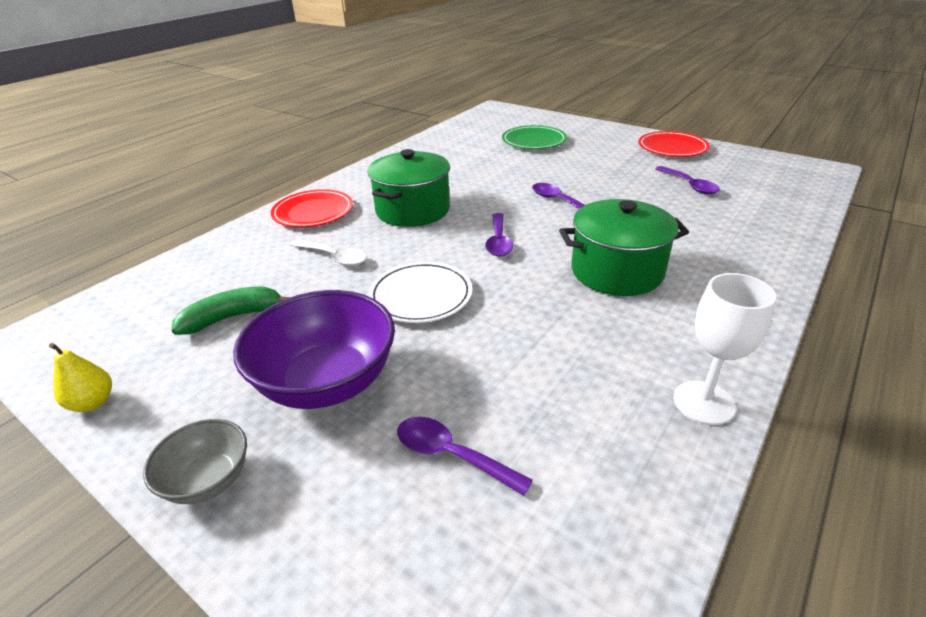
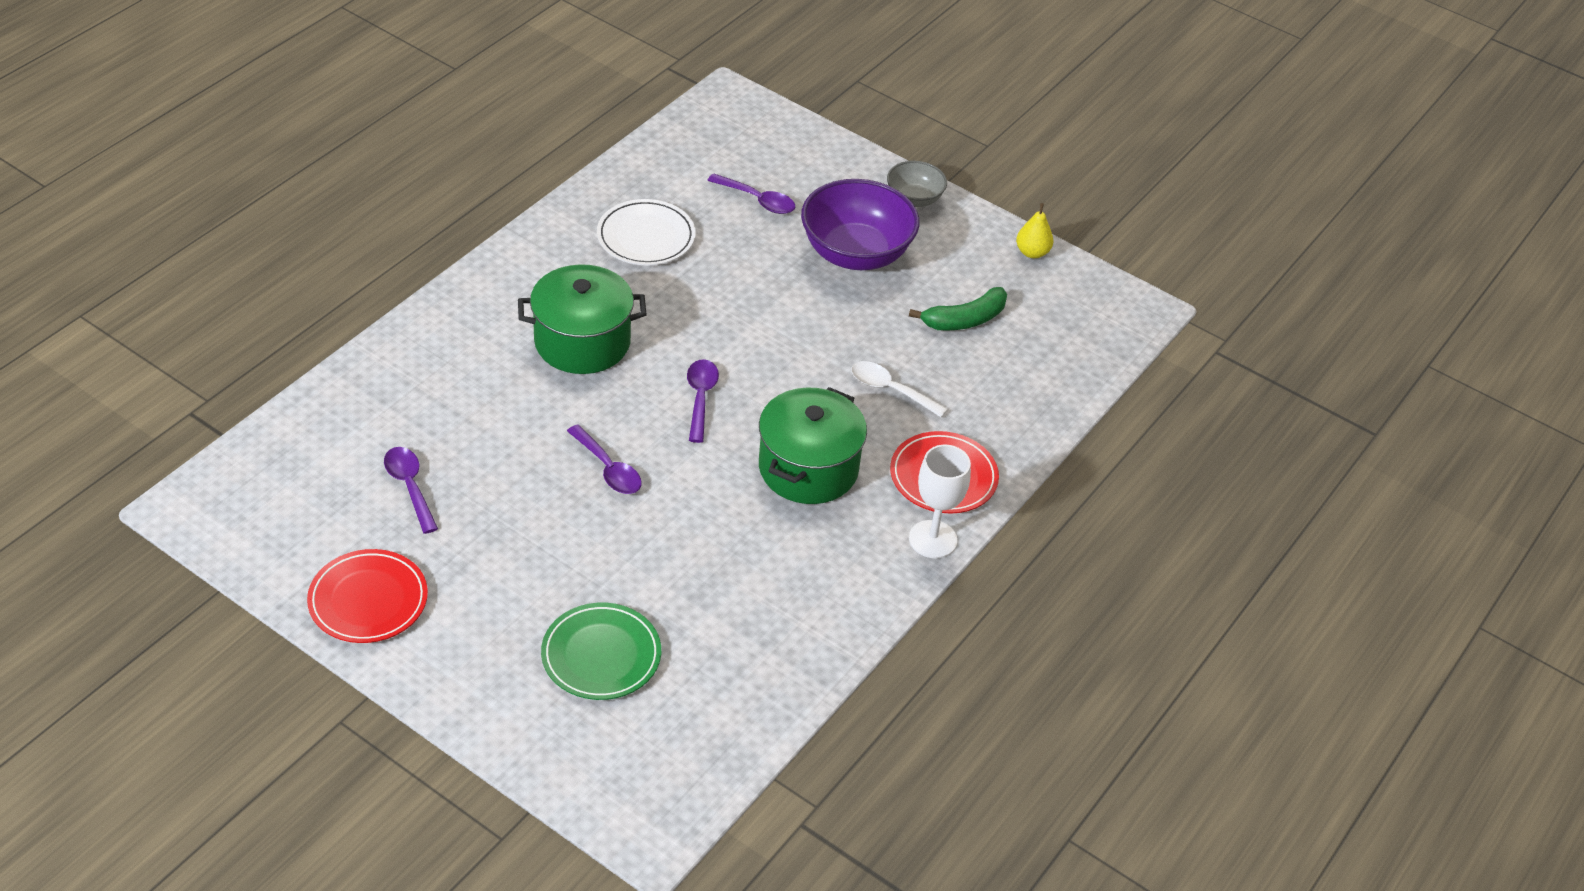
camera: 175 degrees right, 10 degrees up
(421, 296) = (787, 328): white plate -> white plate (646, 237)
(703, 402) = (572, 217): white goblet -> white goblet (933, 539)

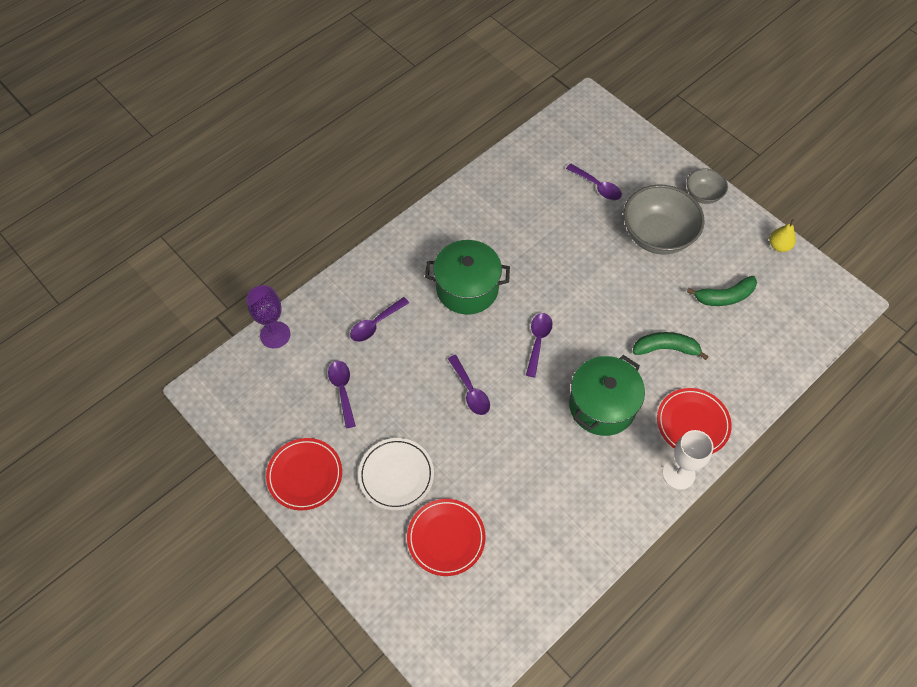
camera: 15 degrees right, 15 degrees up
(290, 426) = (275, 335): none -> purple goblet
(448, 399) = (375, 324): none -> purple spoon
(601, 655) = (446, 538): green plate -> red plate
(646, 237) = (519, 209): white plate -> white plate (396, 475)
(856, 253) = (657, 235): purple bowl -> grey bowl
(890, 390) = (666, 348): white spoon -> green banana

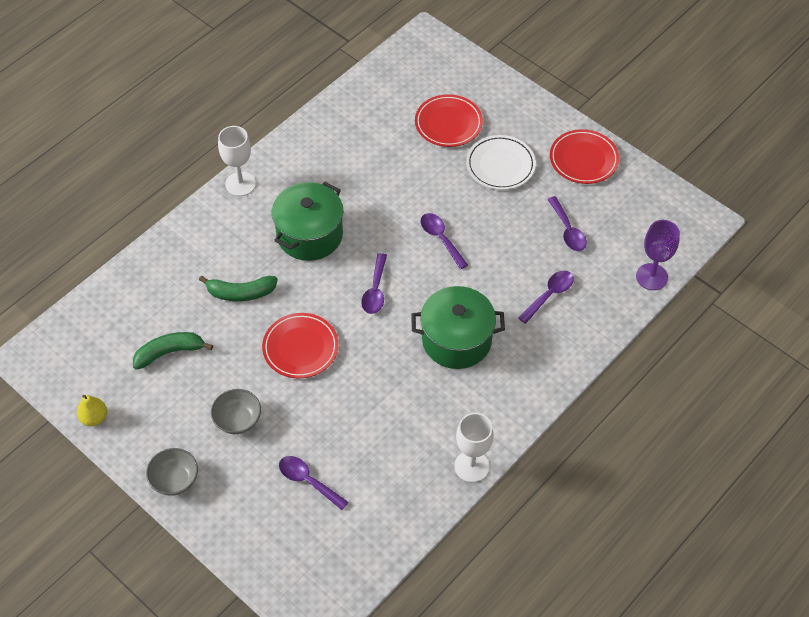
camera: 175 degrees right, 5 degrees down
(467, 188) = (471, 466): none -> white goblet
(657, 235) = (238, 420): grey bowl -> grey bowl, size x0.53
(692, 423) = (222, 226): red plate -> red plate (300, 348)

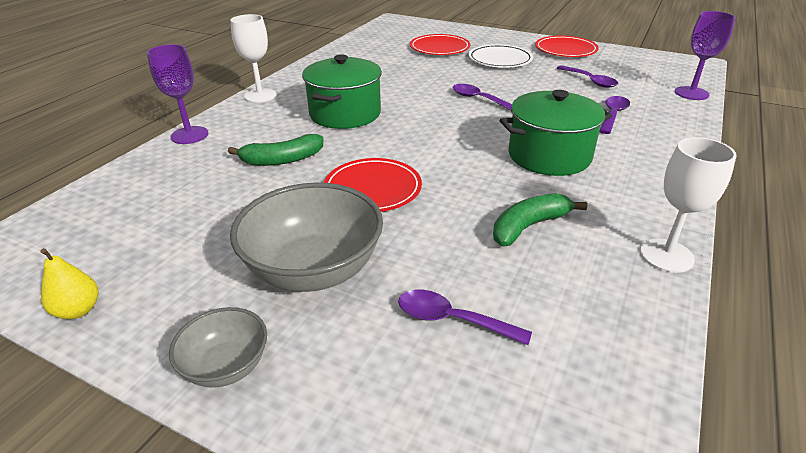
camera: 15 degrees left, 20 degrees down
(169, 352) = (198, 220): green banana -> green banana (529, 226)
(171, 238) = (189, 135): none -> purple goblet
(238, 420) = (314, 270): grey bowl -> grey bowl, size x1.88
(375, 290) = (435, 137): purple spoon -> none

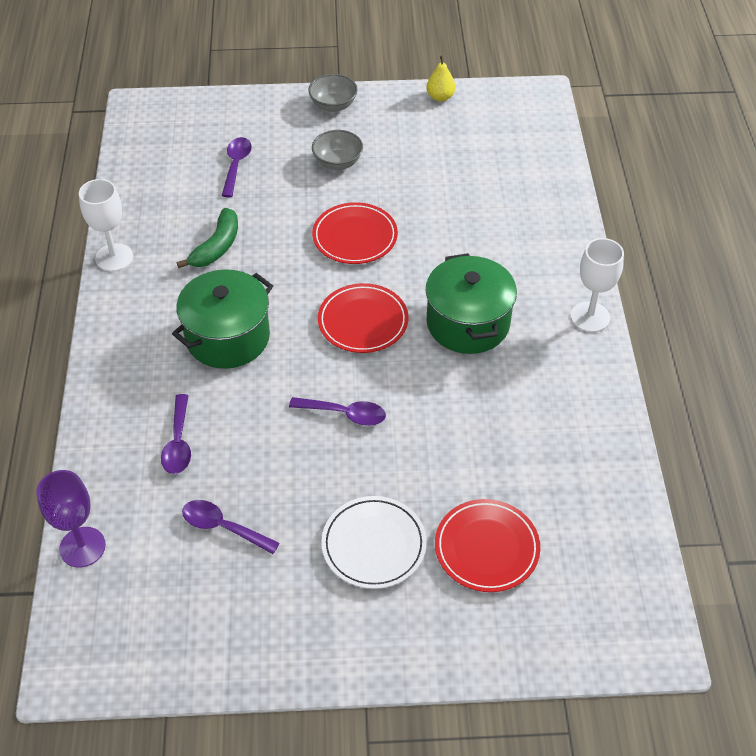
camera: 150 degrees right, 15 degrees up
(189, 135) = (574, 233): purple goblet -> none
(282, 160) = (458, 238): green banana -> none
(314, 270) = (337, 162): grey bowl -> grey bowl, size x0.53
(452, 320) = (236, 165): purple spoon -> purple spoon turned 75 degrees counterclockwise
(565, 50) = (288, 634): red plate -> red plate (363, 321)

